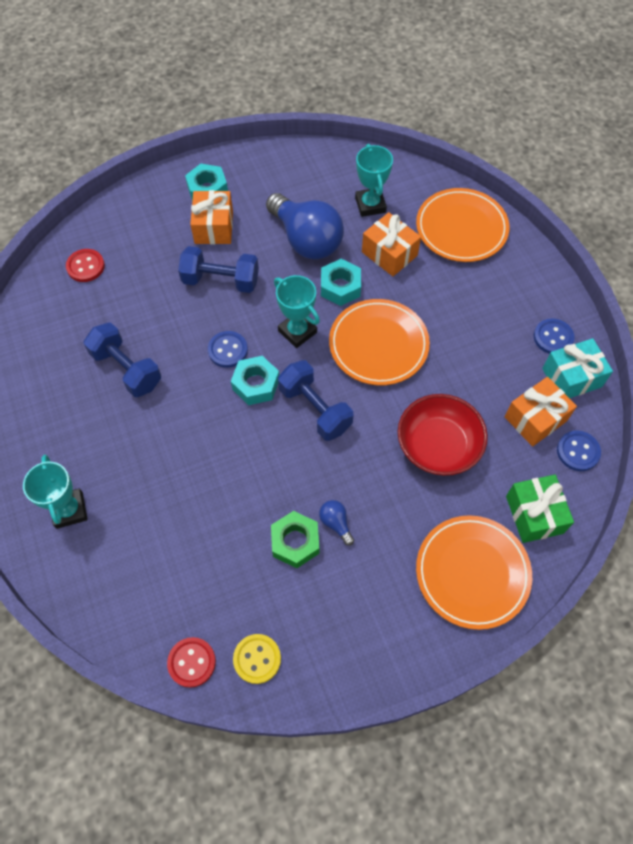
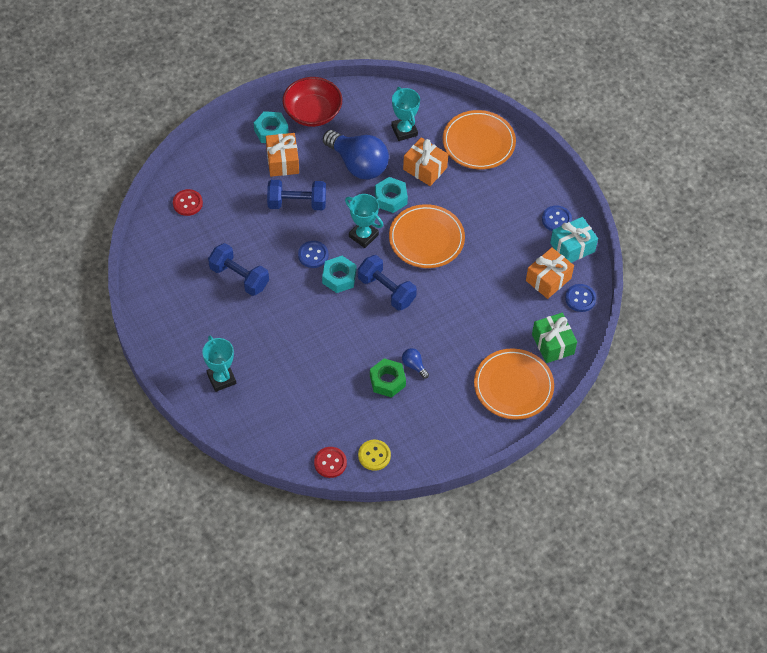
camera: 10 degrees left, 5 degrees down
(438, 446) = (480, 306): red bowl -> red bowl (312, 113)

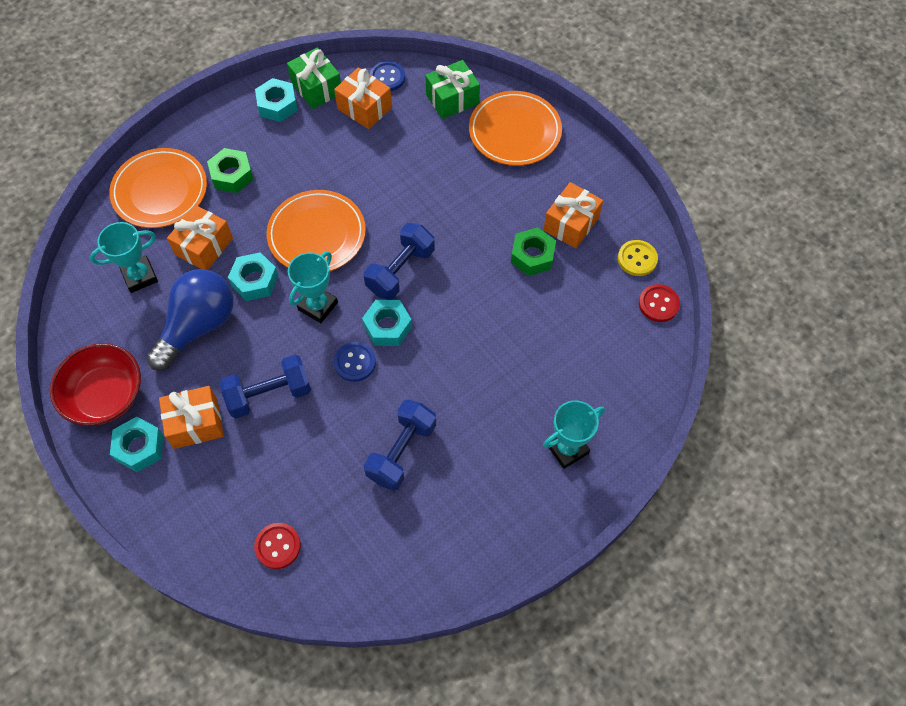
camera: 95 degrees left, 5 degrees up
(297, 203) = (269, 394): blue dumbbell -> blue dumbbell turned 75 degrees clockwise
(414, 365) = (505, 230): blue light bulb -> none
(414, 413) = (571, 224): none -> orange gift
(488, 187) = (232, 175): none -> green nut
(556, 219) = (277, 105): blue button -> turquoise nut
(572, 247) = (316, 88): turquoise gift -> green gift

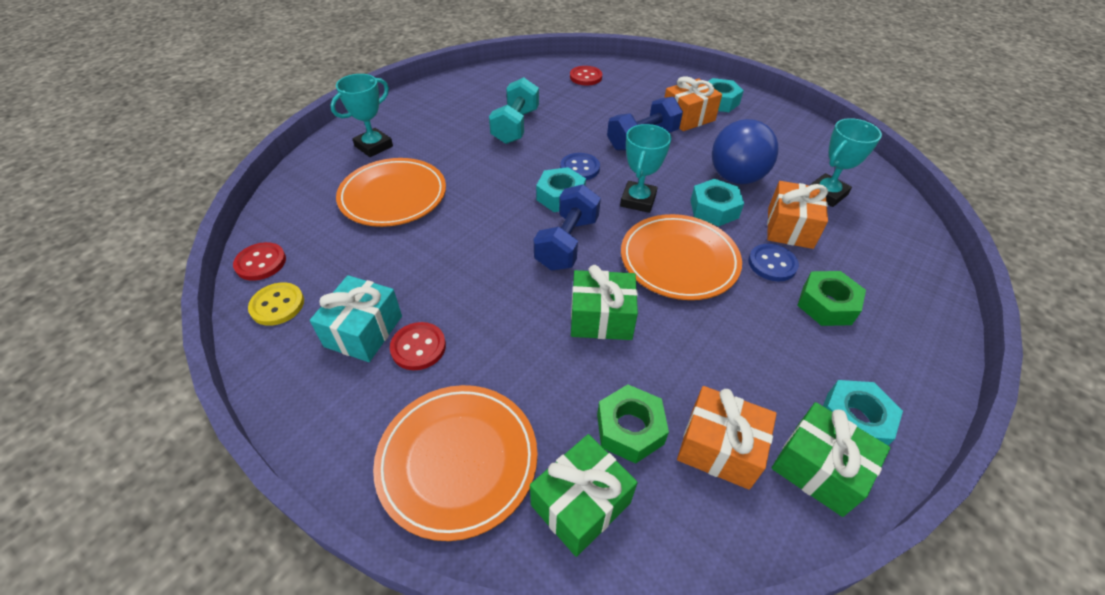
camera: 165 degrees right, 15 degrees down
(105, 395) = (771, 121): red bowl -> none
(160, 191) = (890, 271): orange plate -> orange plate (393, 196)
(387, 77) = (715, 524): blue button -> blue button (772, 264)
(399, 199) = (601, 318): none -> green gift
(401, 451) = (515, 126): blue dumbbell -> turquoise dumbbell
(532, 256) = (414, 284): green nut -> green nut (630, 429)
(533, 204) = (418, 347): none -> red button
(571, 224) = (363, 331): orange gift -> turquoise gift

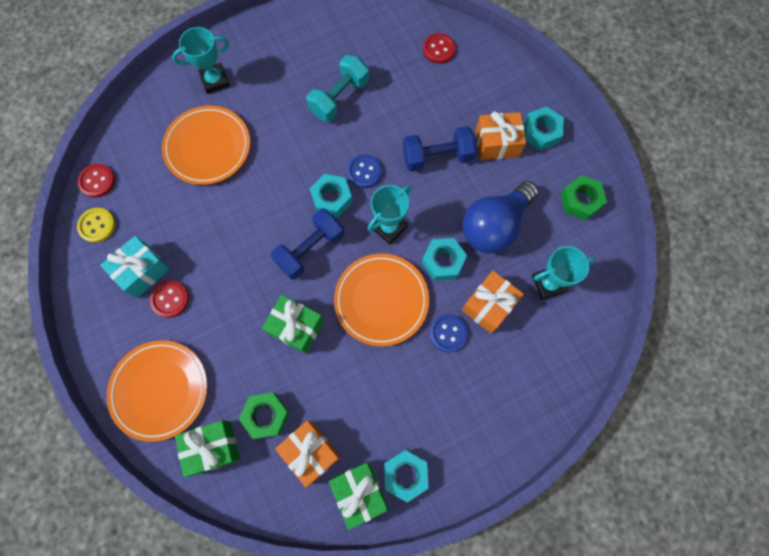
camera: 25 degrees right, 25 degrees up
(826, 305) = (459, 385): green nut -> green nut (580, 201)

